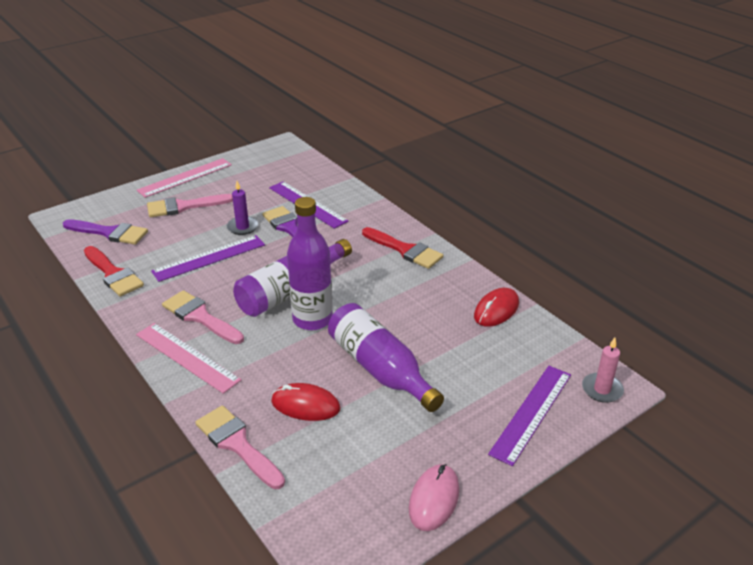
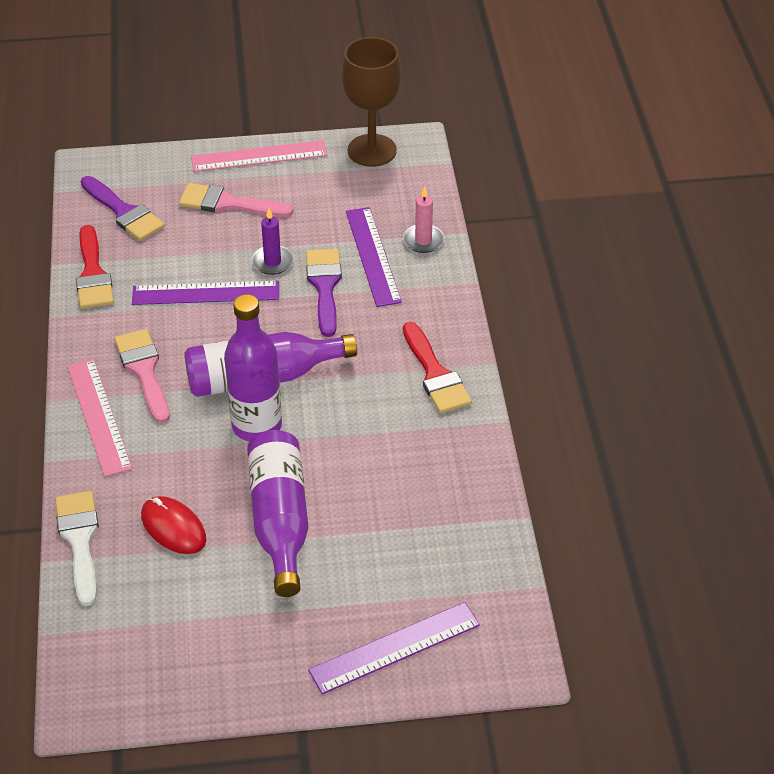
camera: 30 degrees right, 10 degrees up
(237, 444) = (80, 540): pink brush -> white brush
(258, 155) = (372, 150): none -> brown goblet
(434, 499) = (217, 688): pink mouse -> none
(496, 310) = (471, 504): red mouse -> none
(602, 389) = (498, 659): pink candle -> pink candle (423, 240)

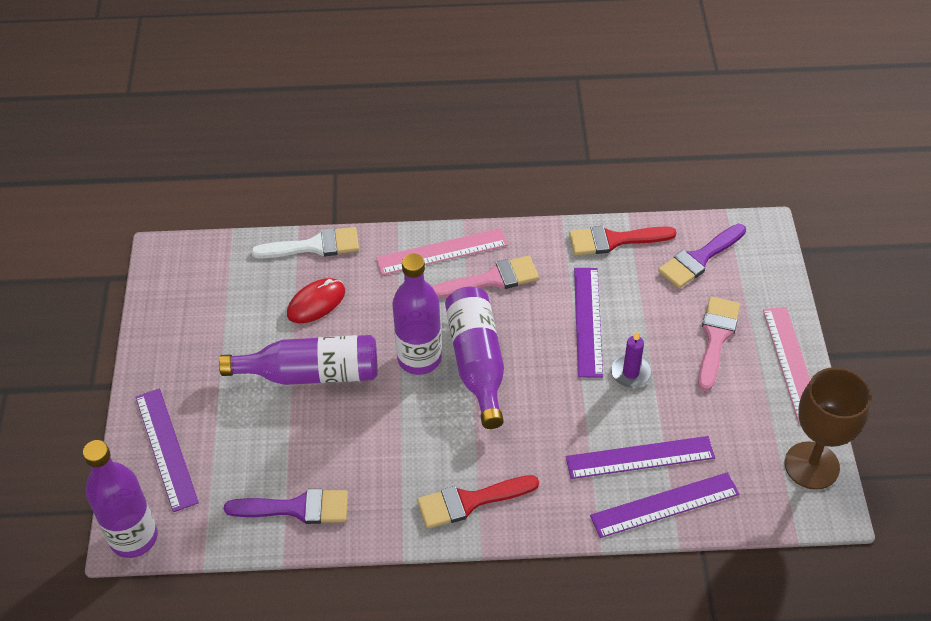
camera: 95 degrees right, 5 degrees up
(325, 286) = (595, 414): purple brush -> purple brush (296, 508)
(423, 240) = (664, 505): pink candle -> purple ruler
(517, 658) = (134, 537): none -> purple bottle

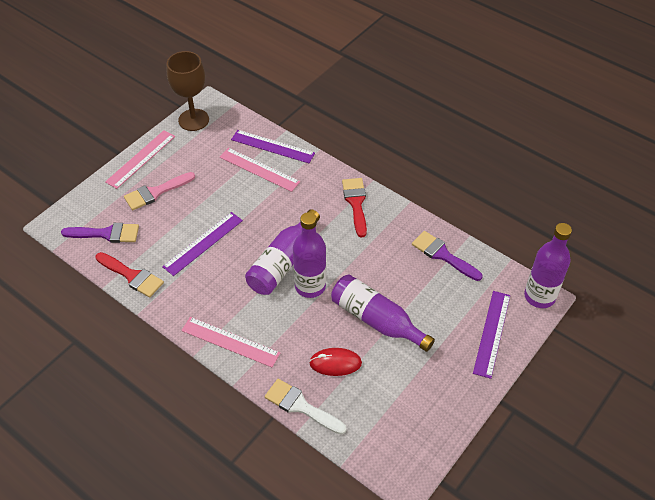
camera: 140 degrees left, 0 degrees up
(470, 501) = (356, 203): red brush -> red brush turned 120 degrees counterclockwise
(492, 279) = (223, 303): pink brush -> none
(630, 373) = (216, 205): purple candle -> none
(640, 457) = (259, 169): purple ruler -> pink ruler

